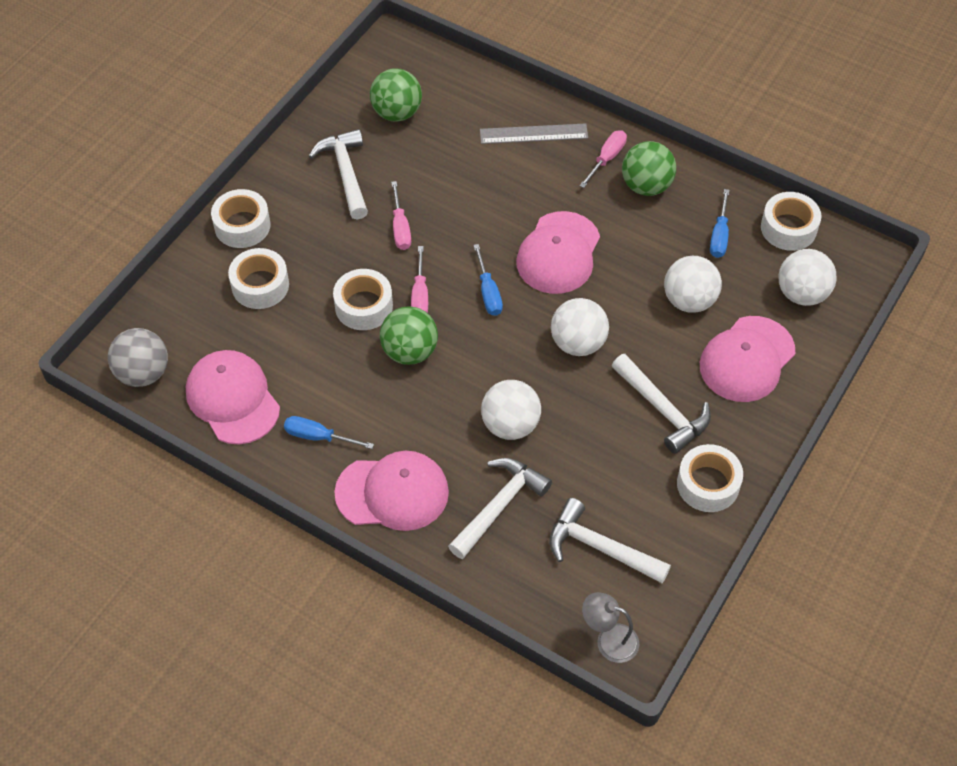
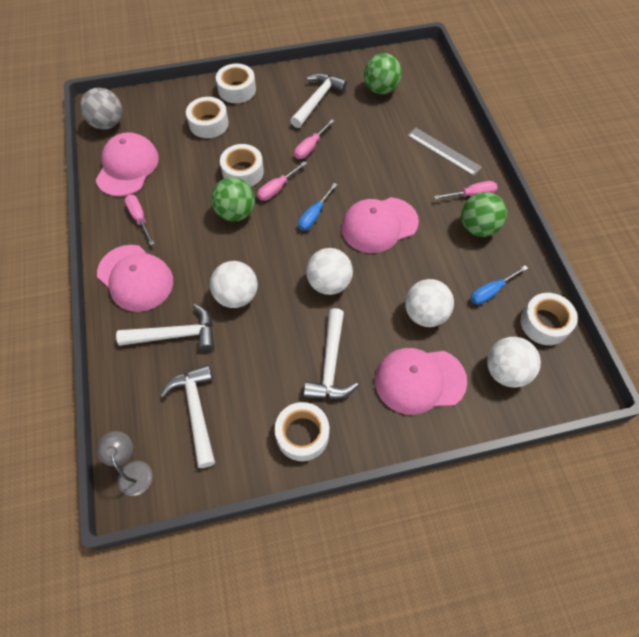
camera: 45 degrees right, 5 degrees up
(318, 437) = (139, 218): blue screwdriver -> pink screwdriver

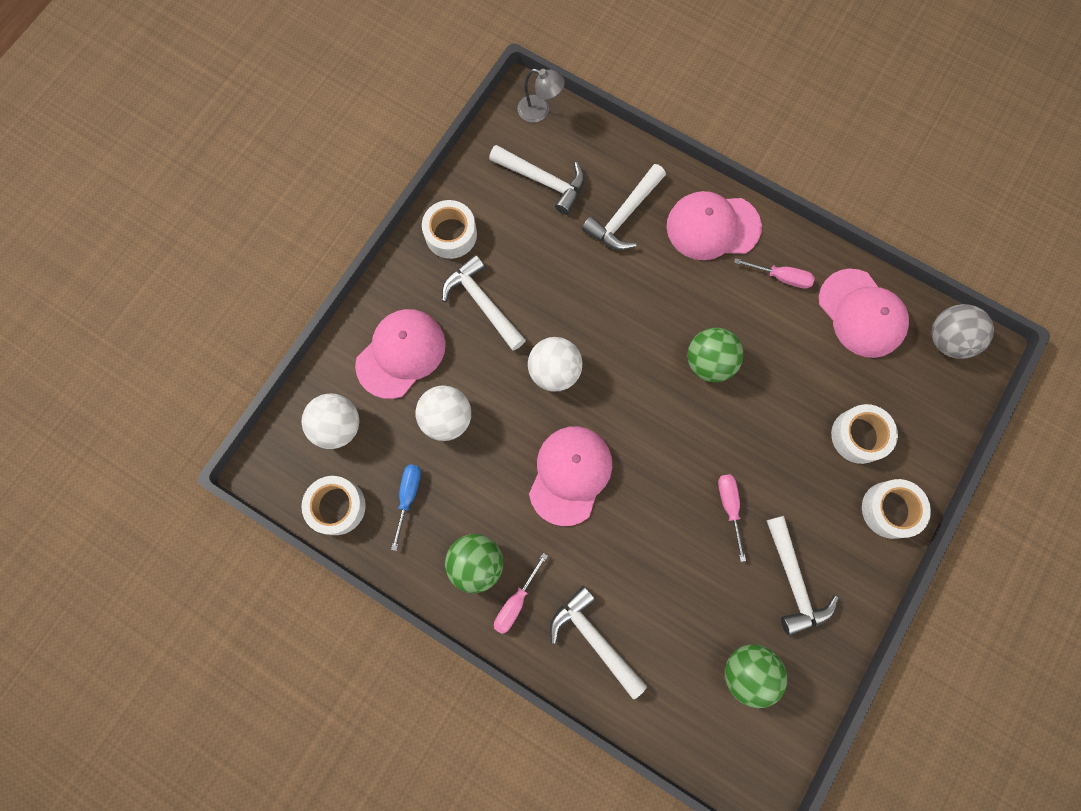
camera: 135 degrees right, 15 degrees up
(236, 296) = (616, 288): white ball -> none
(243, 172) = (756, 412): white tape -> none
(277, 188) = (704, 424): pink screwdriver -> none
(314, 215) = (638, 428): blue screwdriver -> none
(443, 151) = (594, 639): grey ruler -> white hammer

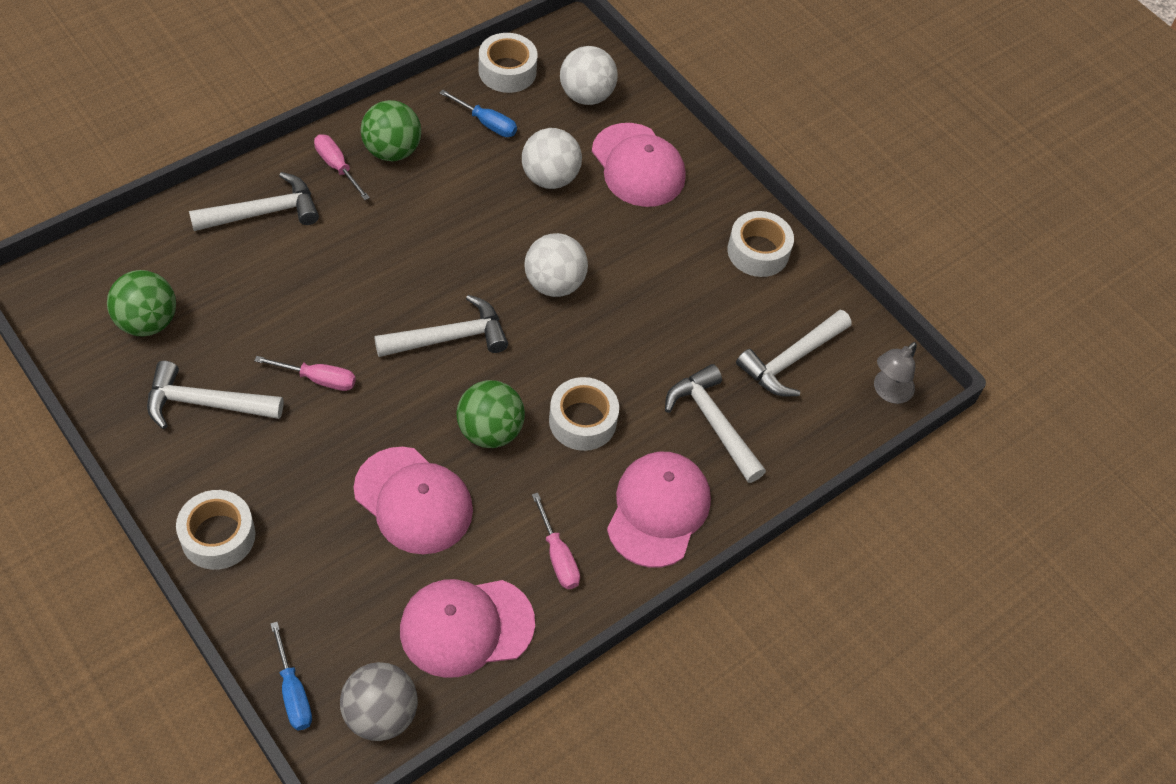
camera: 105 degrees right, 20 degrees down
(482, 303) = (663, 250): white hammer -> white hammer (449, 337)
(570, 474) = (435, 255): pink cap -> pink cap (413, 500)
(781, 277) = (558, 556): pink screwdriver -> pink screwdriver turned 60 degrees counterclockwise
(859, 436) = (319, 546): white tape -> white tape (582, 421)
(964, 400) = (293, 692): none -> blue screwdriver

